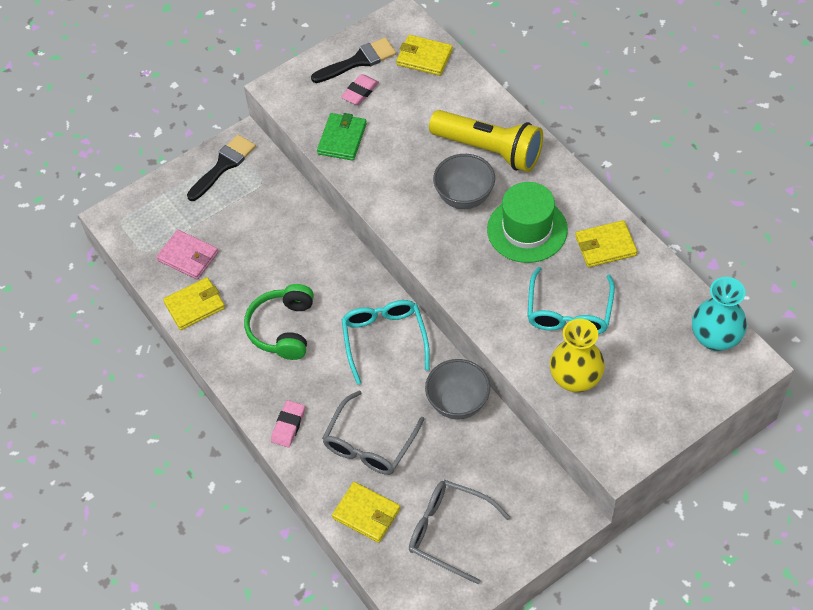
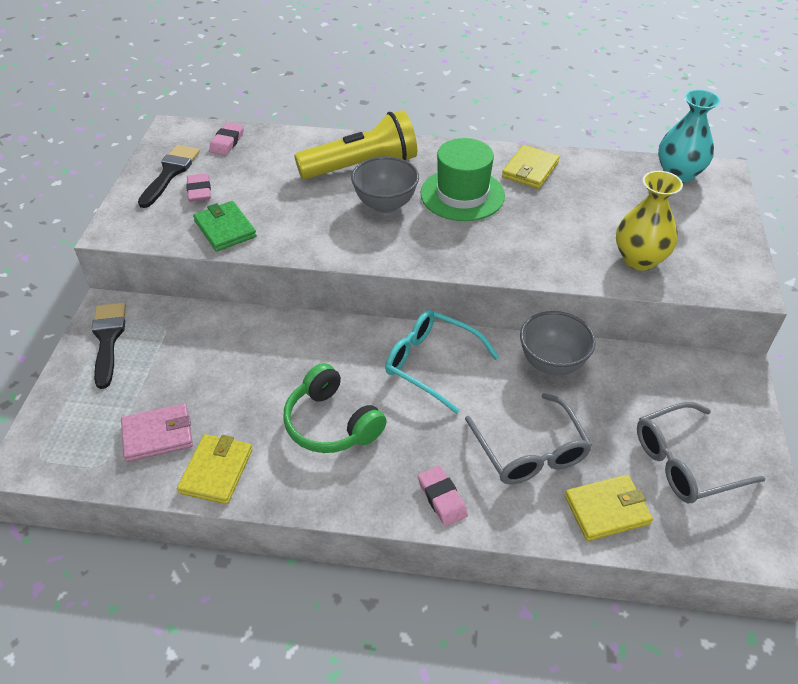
camera: 50 degrees left, 10 degrees down
(424, 57) = (227, 142): yellow wallet -> pink eraser
(569, 311) = (568, 222): turquoise glasses -> none

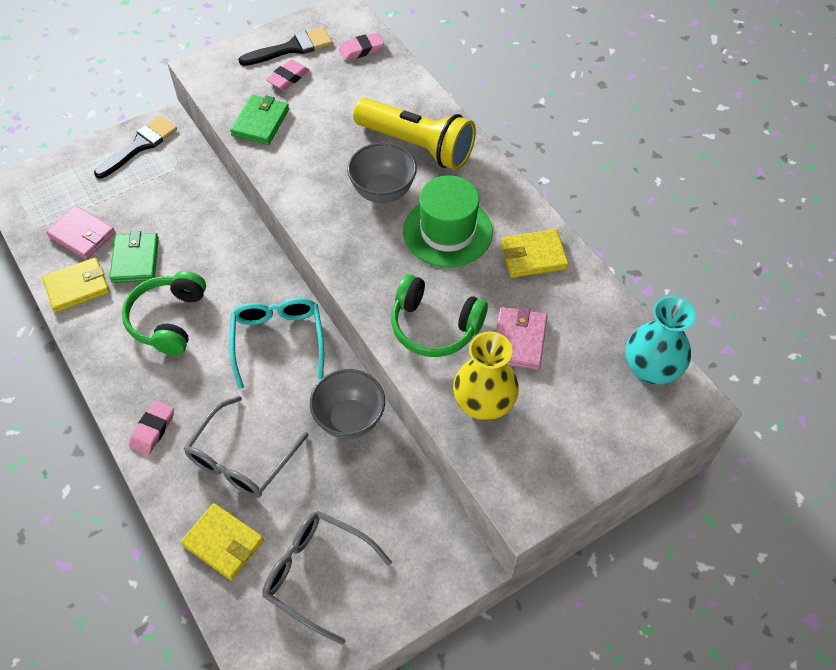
camera: 50 degrees right, 10 degrees up
(236, 411) = (135, 260): none -> green wallet
(544, 246) = (434, 326): none -> green headphones
(598, 214) = (519, 340): none -> pink wallet

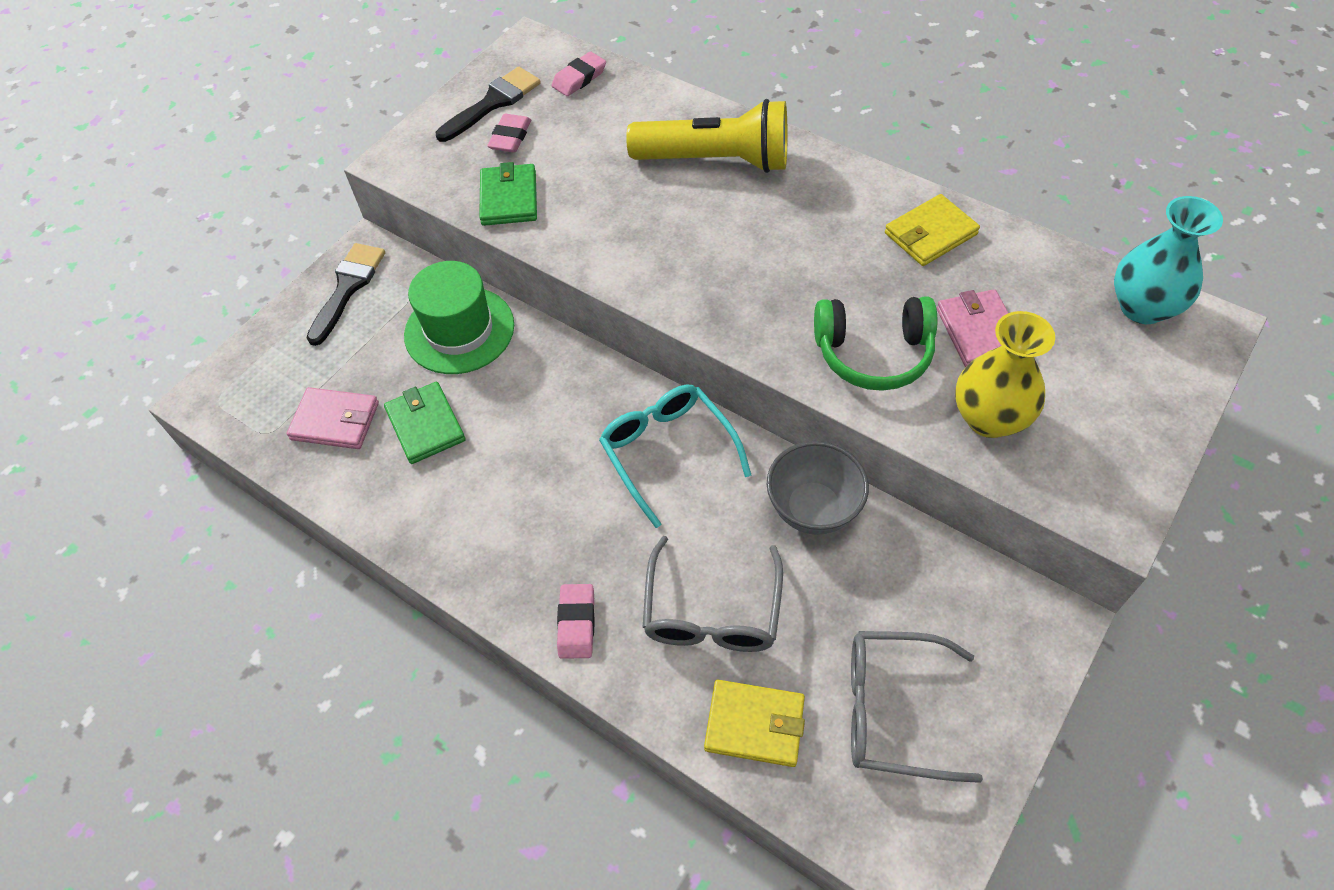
camera: 20 degrees left, 0 degrees up
(77, 287) = (368, 487): yellow wallet -> none
(168, 320) = (513, 481): green headphones -> none
(383, 192) = (710, 225): grey bowl -> none
(447, 231) = (816, 242): green hat -> green hat (459, 330)

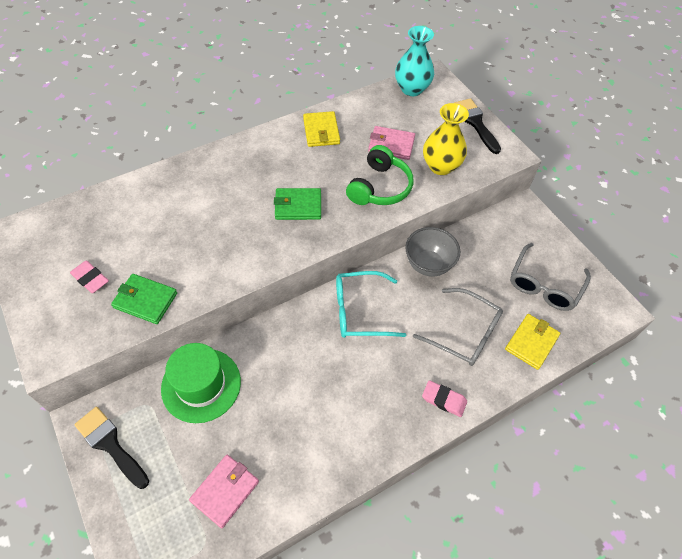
camera: 70 degrees left, 0 degrees up
(425, 425) = (264, 433): green wallet -> green wallet (298, 206)
(493, 103) = (48, 276): black brush -> black brush (475, 123)
(579, 78) = (71, 221): pink eraser -> none
(716, 160) = (201, 188): yellow flashlight -> none

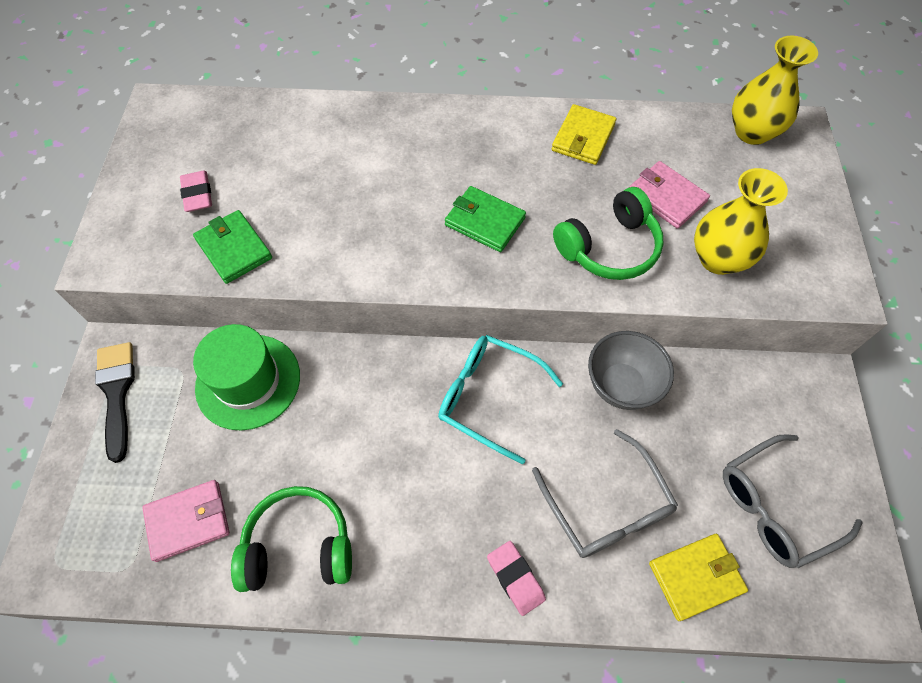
camera: 35 degrees right, 5 degrees up
(308, 461) = (299, 546): none -> green headphones
(411, 89) = (752, 132): turquoise vase -> yellow vase
(475, 123) = (817, 221): black brush -> none

